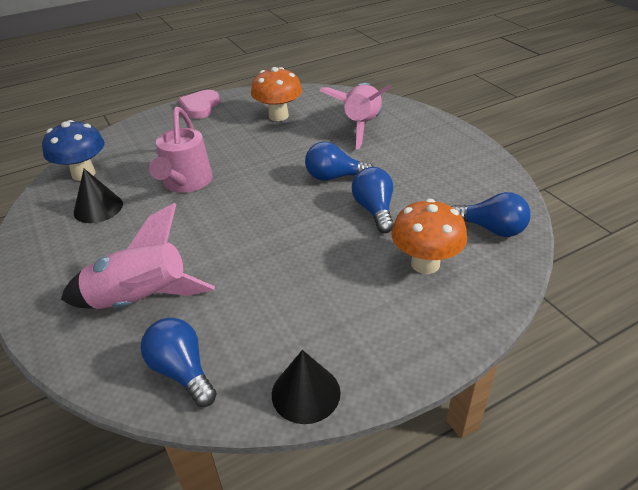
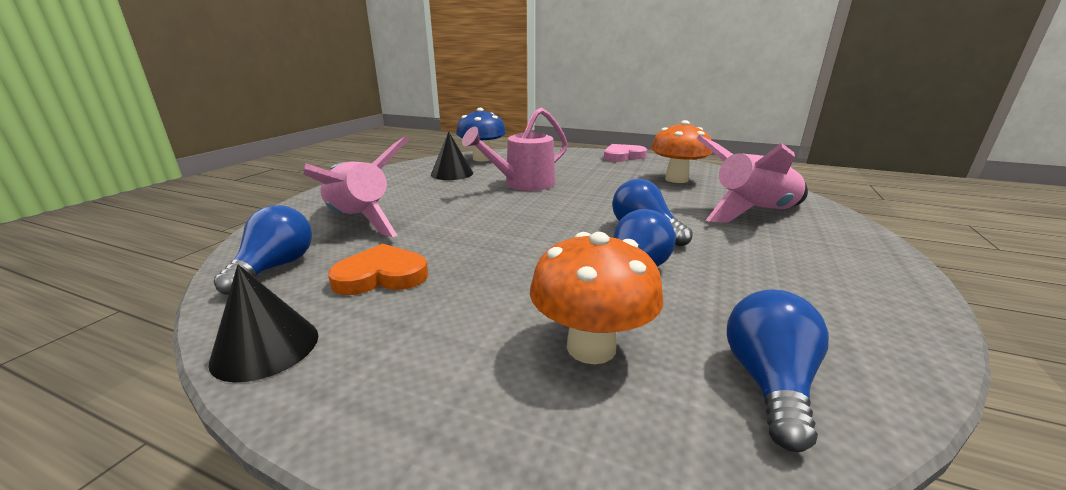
camera: 50 degrees right, 15 degrees down
(264, 316) = (381, 276): none -> orange heart
(491, 229) = (768, 383): blue light bulb -> blue light bulb turned 150 degrees counterclockwise

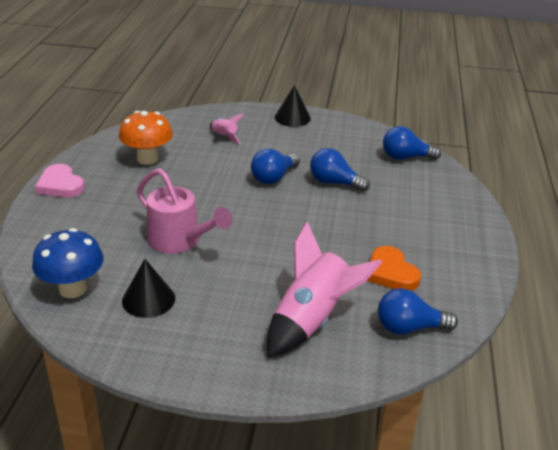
camera: 105 degrees left, 10 degrees up
(266, 347) = (475, 287): black cone -> black cone (292, 118)
(591, 347) = (410, 194): orange mushroom -> none
(752, 212) = (224, 137): pink rocket -> pink rocket, size x0.48

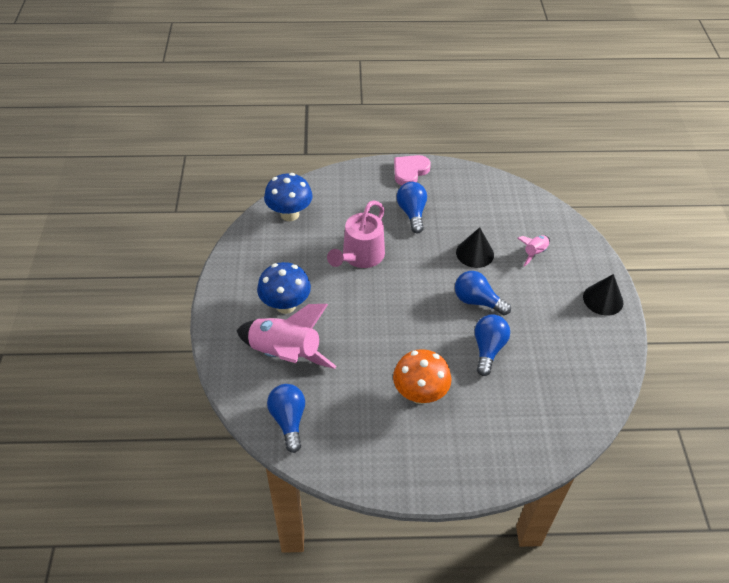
camera: 80 degrees right, 15 degrees up
(147, 159) = (470, 210): orange mushroom -> orange mushroom (420, 394)
(148, 299) = (288, 255): black cone -> black cone (475, 253)
(234, 311) = (285, 305): none -> blue mushroom
(391, 273) = (357, 404): orange heart -> none
(405, 157) = (567, 409): blue light bulb -> blue light bulb (412, 213)

